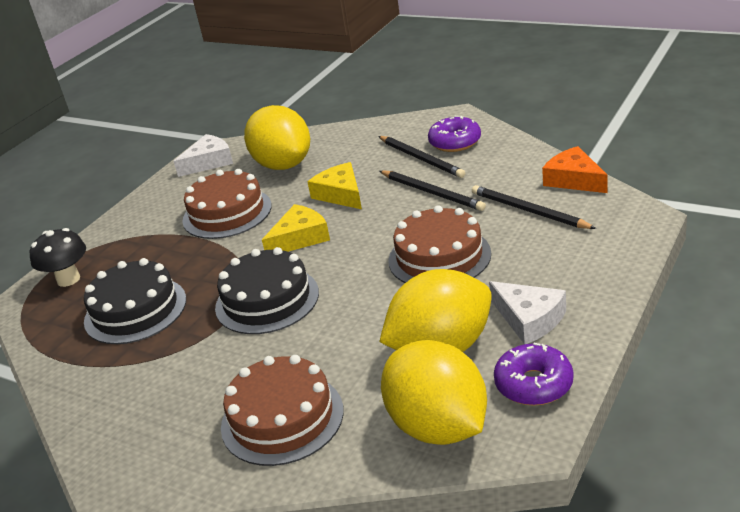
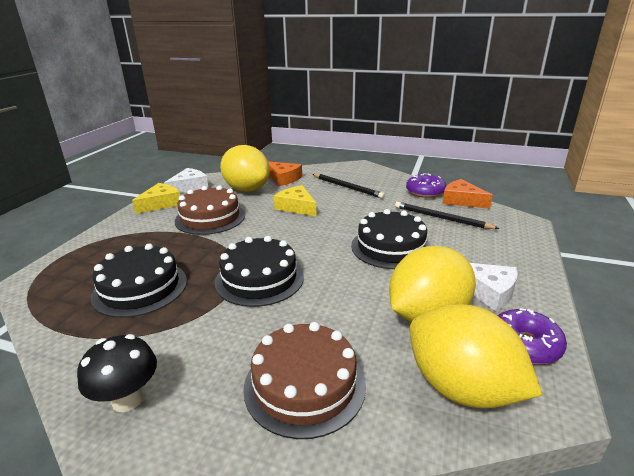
camera: 15 degrees left, 5 degrees down
(68, 279) = (75, 264): black mushroom -> black mushroom (127, 399)
(300, 238) = (274, 234): yellow cheese -> yellow cheese (161, 204)
(337, 144) = (283, 178): none -> orange cheese
(432, 192) = (365, 207): black pencil -> none
(439, 257) = (391, 247): brown cake -> black cake
(455, 142) = (367, 179): purple donut -> purple donut (425, 192)

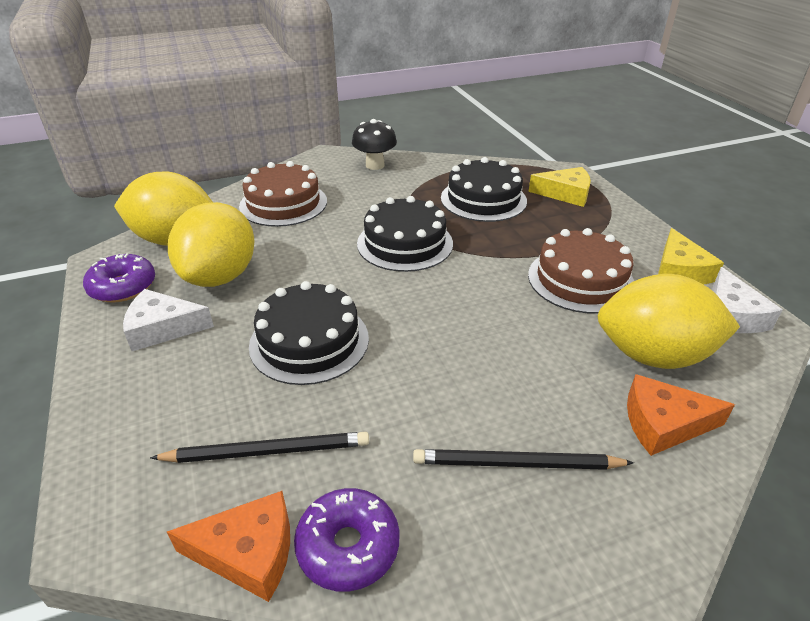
camera: 140 degrees right, 10 degrees up
(296, 207) = (518, 354): yellow cheese -> yellow cheese (565, 194)

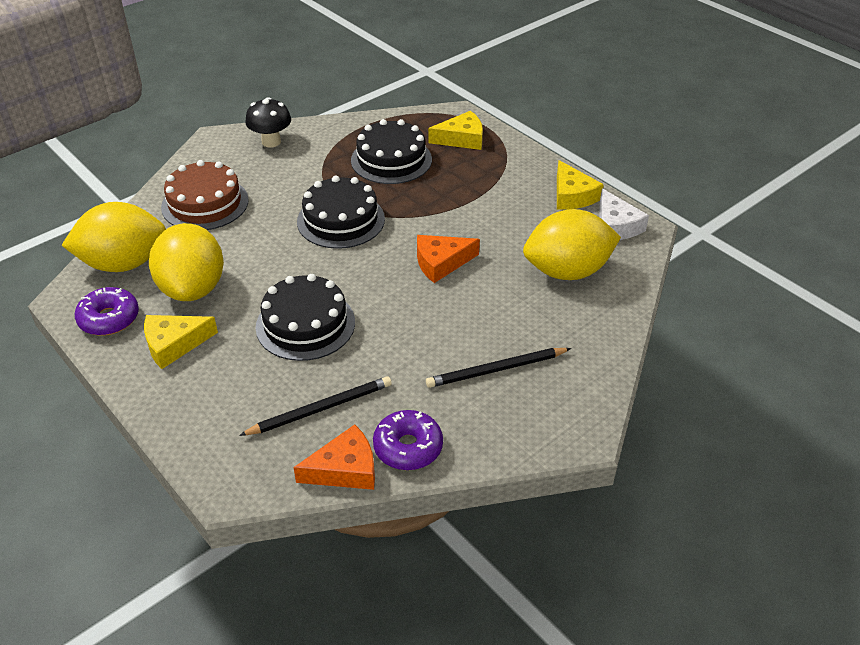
camera: 20 degrees left, 5 degrees up
(163, 328) = (174, 344): white cheese -> yellow cheese
(580, 280) = (499, 221): brown cake -> none
(663, 423) = (584, 318): orange cheese -> orange cheese (441, 263)

